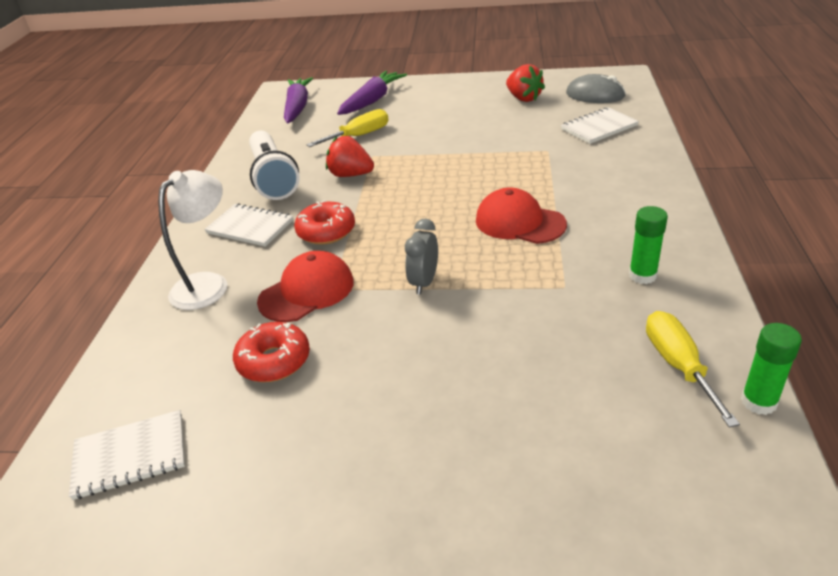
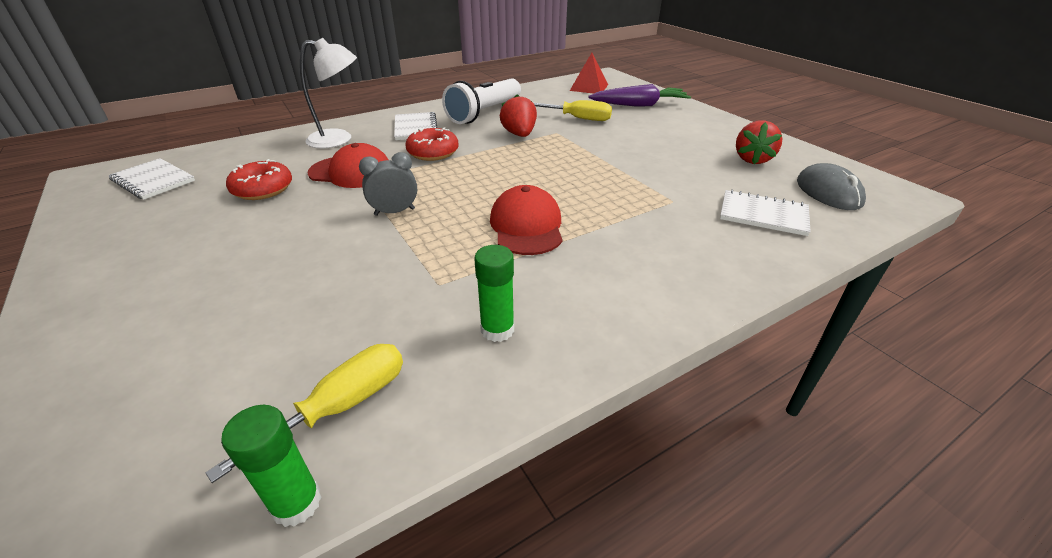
camera: 50 degrees right, 0 degrees up
(297, 108) = (589, 87): purple carrot -> red pyramid

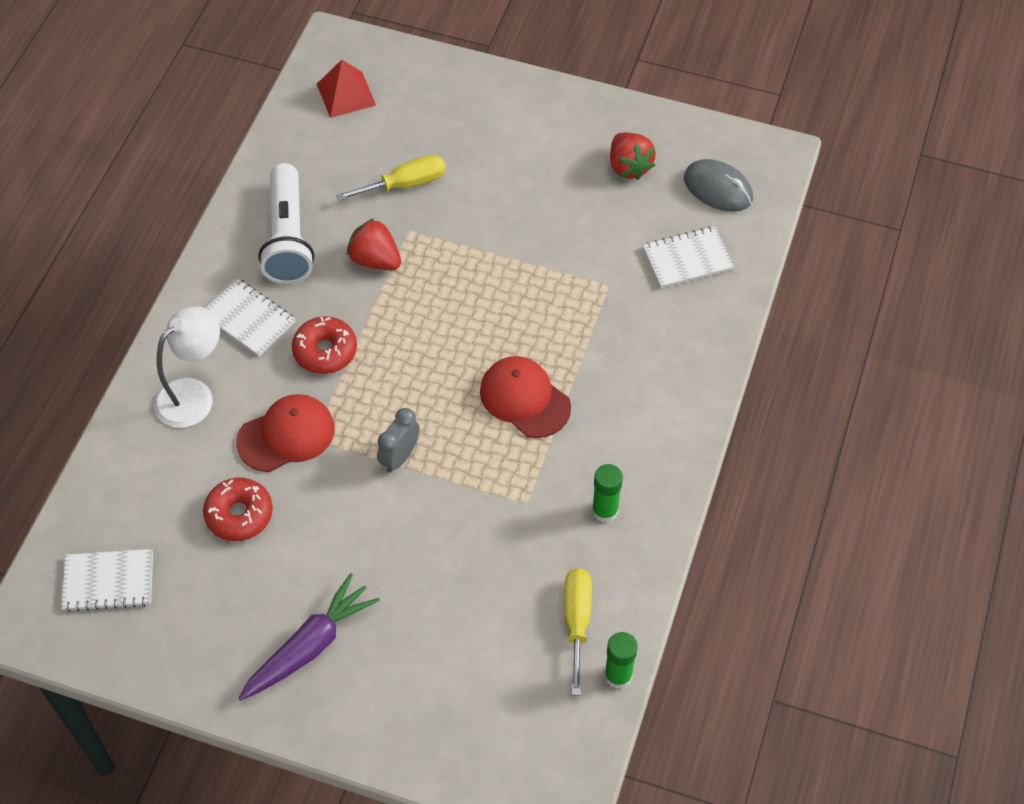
camera: 40 degrees left, 20 degrees up
(639, 105) = (442, 109): purple carrot -> purple carrot (309, 646)

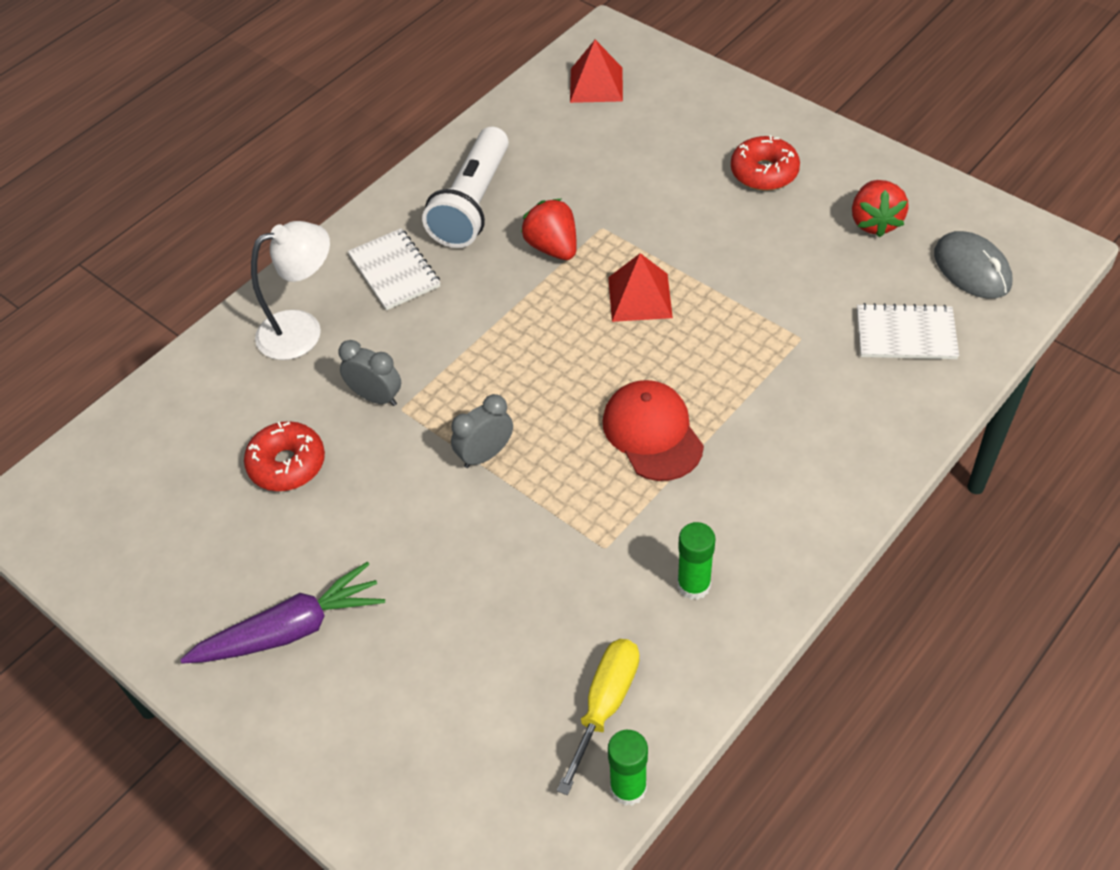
camera: 25 degrees right, 5 degrees down
(108, 581) = (121, 492): white notebook -> none
(286, 435) = (376, 397): red cap -> grey clock
(325, 351) = (457, 324): red donut -> red donut (764, 172)
(405, 184) = (619, 182): yellow screwdriver -> none
(466, 285) = (640, 297): none -> red pyramid

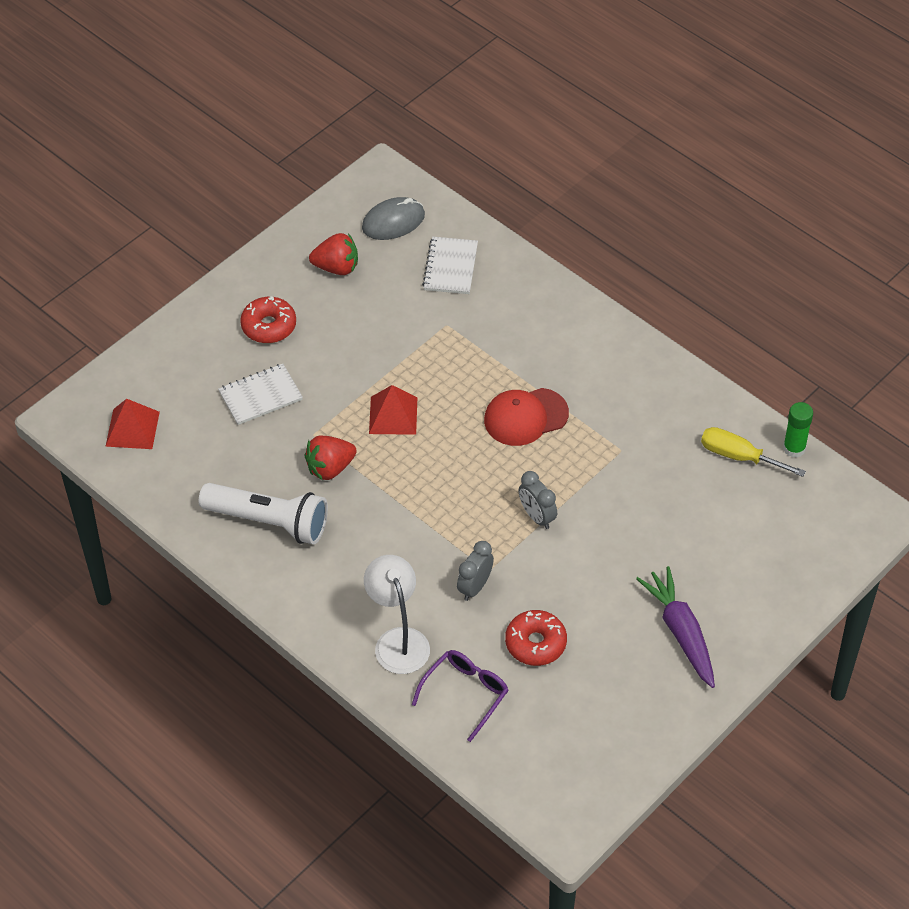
camera: 90 degrees left, 0 degrees up
(222, 399) = (466, 693): none -> purple glasses
(394, 271) = (340, 577): white notebook -> white notebook (260, 396)
(693, 585) = (653, 404): green glue stick -> none

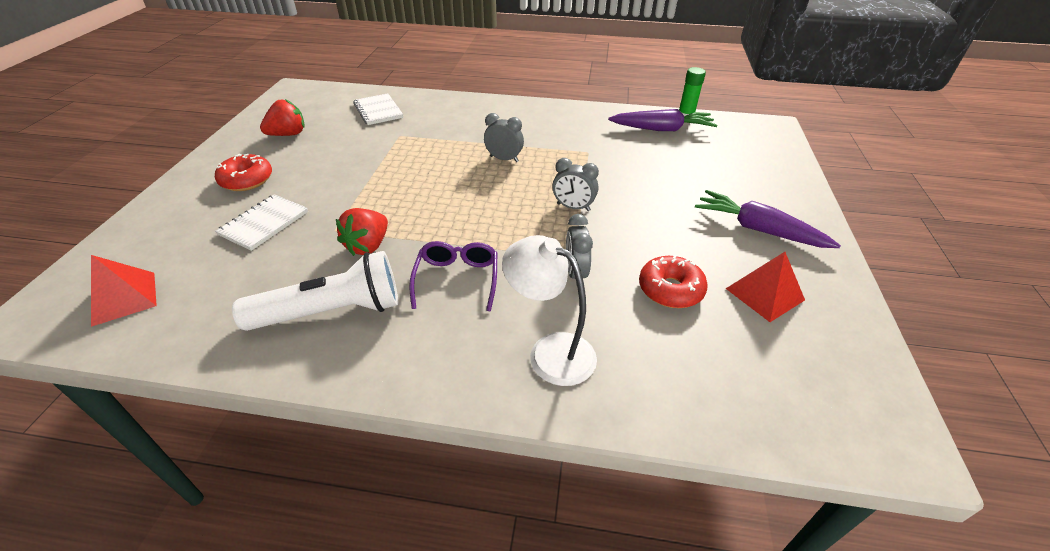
camera: 35 degrees left, 10 degrees down
(393, 222) = (318, 104): grey mouse -> none
(393, 415) = (399, 193): red pyramid -> red pyramid (765, 294)
(466, 693) = (661, 364): purple glasses -> purple glasses (457, 279)
(525, 417) = (504, 159): red cap -> grey clock
(739, 456) = (661, 129): yellow screwdriver -> purple carrot

